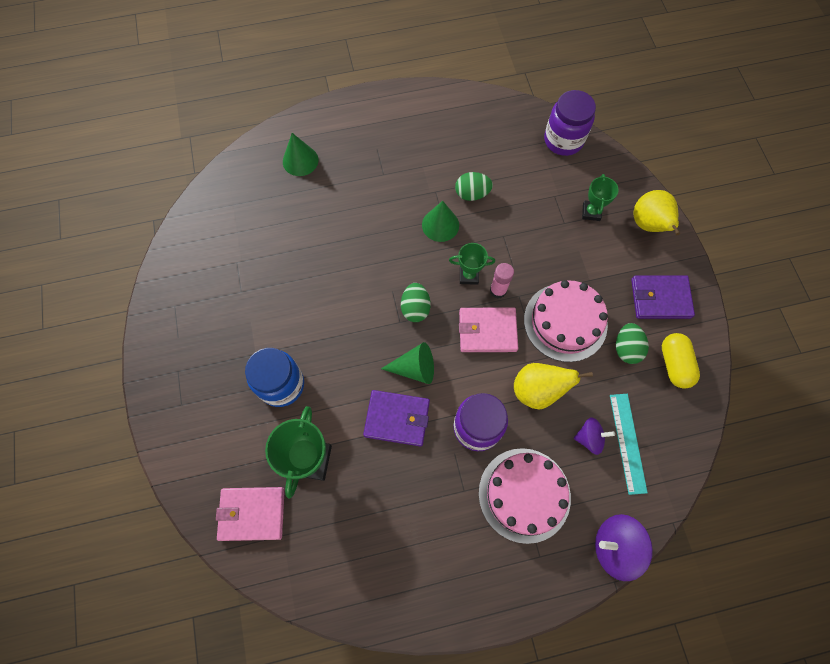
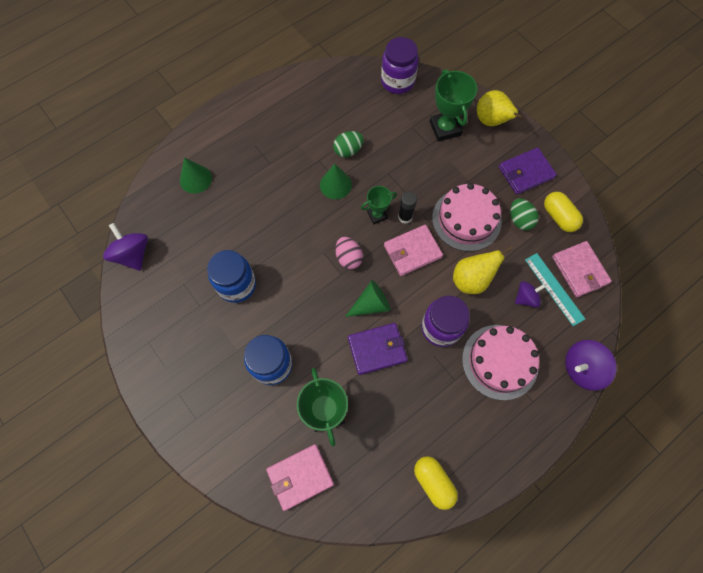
camera: 25 degrees left, 0 degrees up
(202, 212) = (133, 254): none -> purple spinning top
(287, 286) = (237, 285): none -> blue jar
(386, 589) = (433, 482): none -> yellow capsule
(415, 308) = (348, 258): green egg -> pink egg
(498, 290) = (405, 217): pink glue stick -> black glue stick
(591, 212) = (445, 128): green trophy -> green trophy, size x1.69
(669, 435) = (580, 270): none -> pink wallet

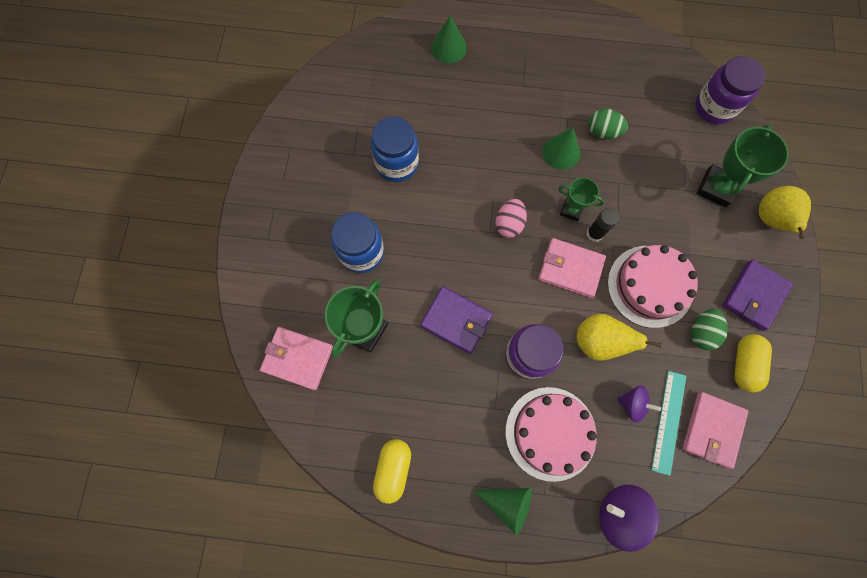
camera: 45 degrees right, 5 degrees up
(133, 254) = (343, 68): purple spinning top -> none
(371, 304) = (488, 279): green cone -> green cone (508, 503)
(526, 172) = (754, 296): purple wallet -> purple wallet turned 75 degrees counterclockwise

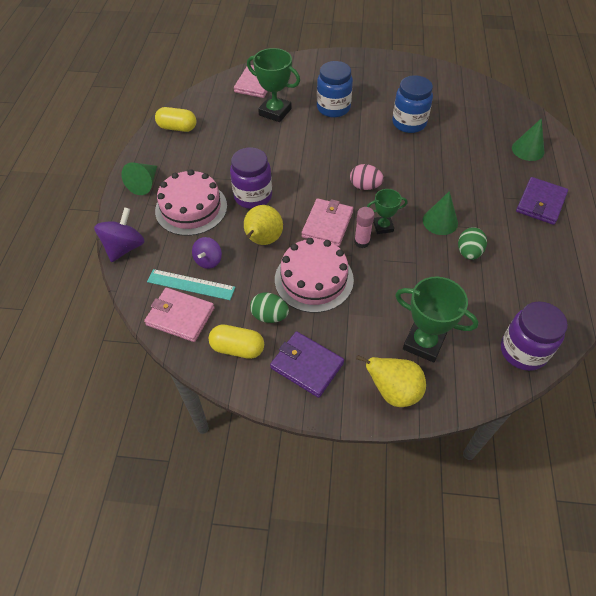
camera: 90 degrees right, 20 degrees down
(456, 320) = (281, 156): purple wallet -> purple wallet (540, 203)
(571, 210) = (383, 227): green trophy -> green trophy turned 60 degrees clockwise
(594, 234) = (362, 242): black glue stick -> pink glue stick

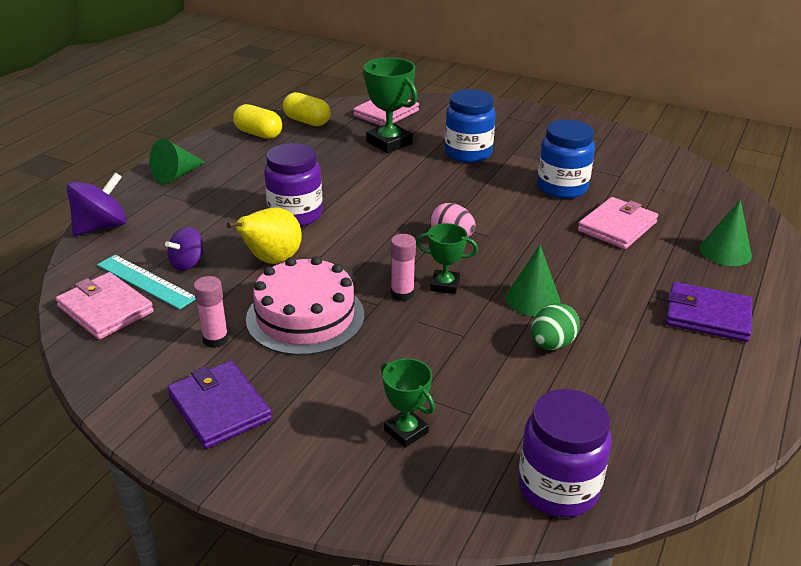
camera: 20 degrees right, 20 degrees down
(191, 208) = (211, 209): pink cake -> none
(237, 348) = (146, 362): yellow capsule -> yellow capsule (307, 121)
(269, 316) = (215, 339): green egg -> pink glue stick
(327, 224) = (369, 264): pink wallet -> pink wallet (617, 226)
(393, 391) = (317, 476): yellow pear -> none
(423, 343) = (406, 431): green trophy -> green trophy, size x0.59
(540, 203) = (707, 315): purple wallet -> purple wallet turned 60 degrees clockwise

